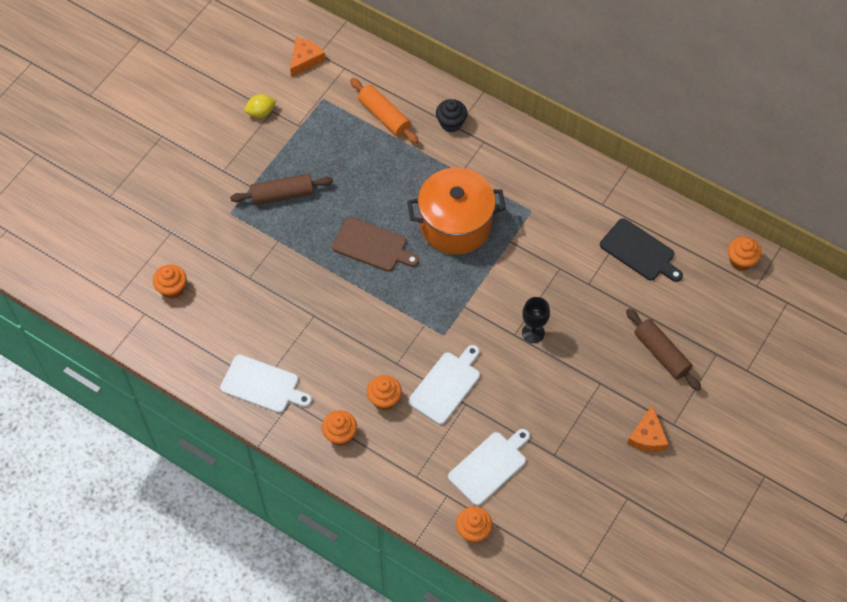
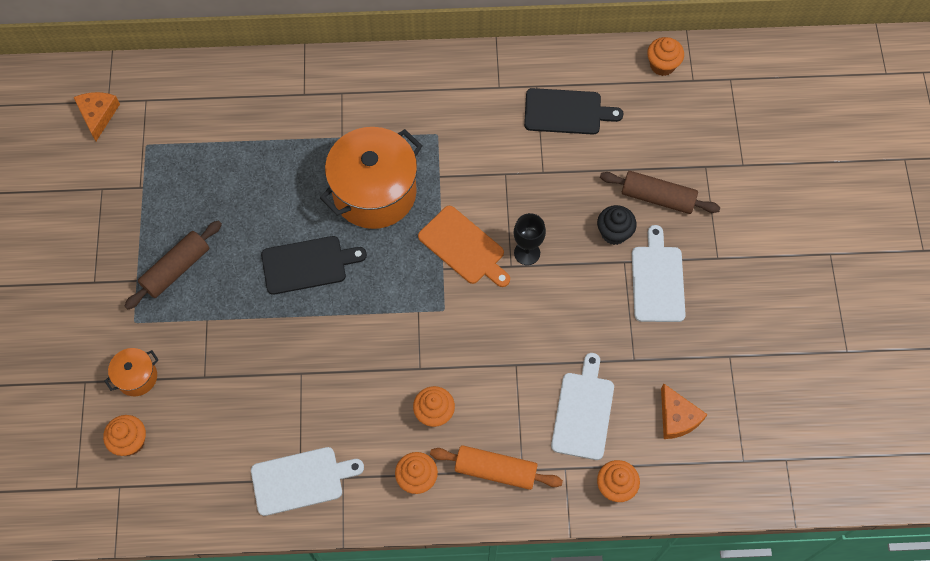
camera: 35 degrees left, 5 degrees up
(206, 250) = (137, 377): none -> orange pot
(261, 112) = (90, 197): yellow lemon -> none
(372, 245) = (307, 264): brown cutting board -> black cutting board
(384, 116) = (223, 125): orange rolling pin -> orange rolling pin (495, 470)
(446, 385) = (483, 359): white cutting board -> white cutting board (657, 280)
(451, 123) = (296, 94): black cupcake -> black cupcake (614, 233)
(490, 301) = (464, 247): none -> orange cutting board
(647, 436) = (703, 285): orange cheese -> orange cheese (677, 417)

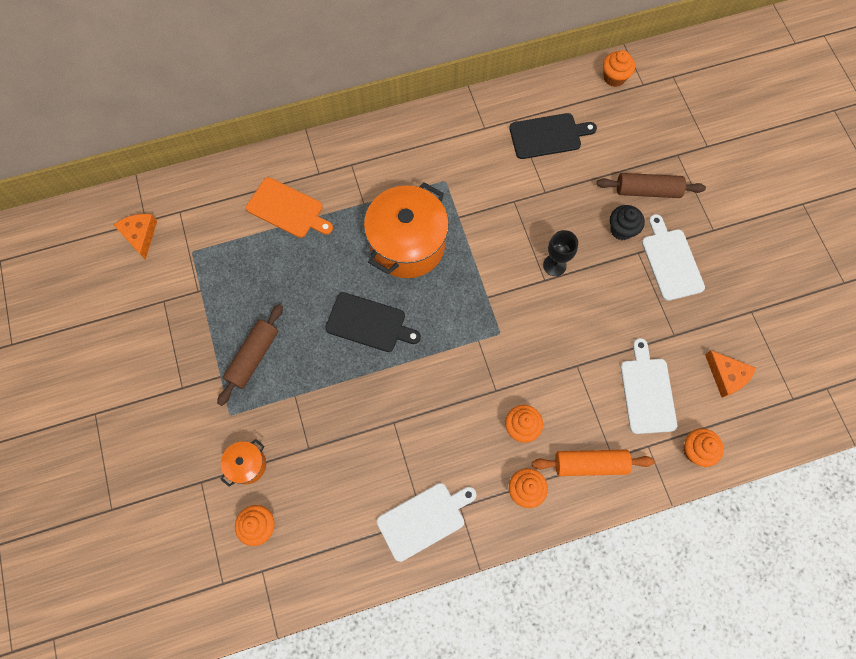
camera: 15 degrees left, 5 degrees up
(307, 264) = (369, 323): black cutting board -> black cutting board turned 45 degrees clockwise
(464, 247) = (499, 274): orange cutting board -> orange cutting board (287, 209)

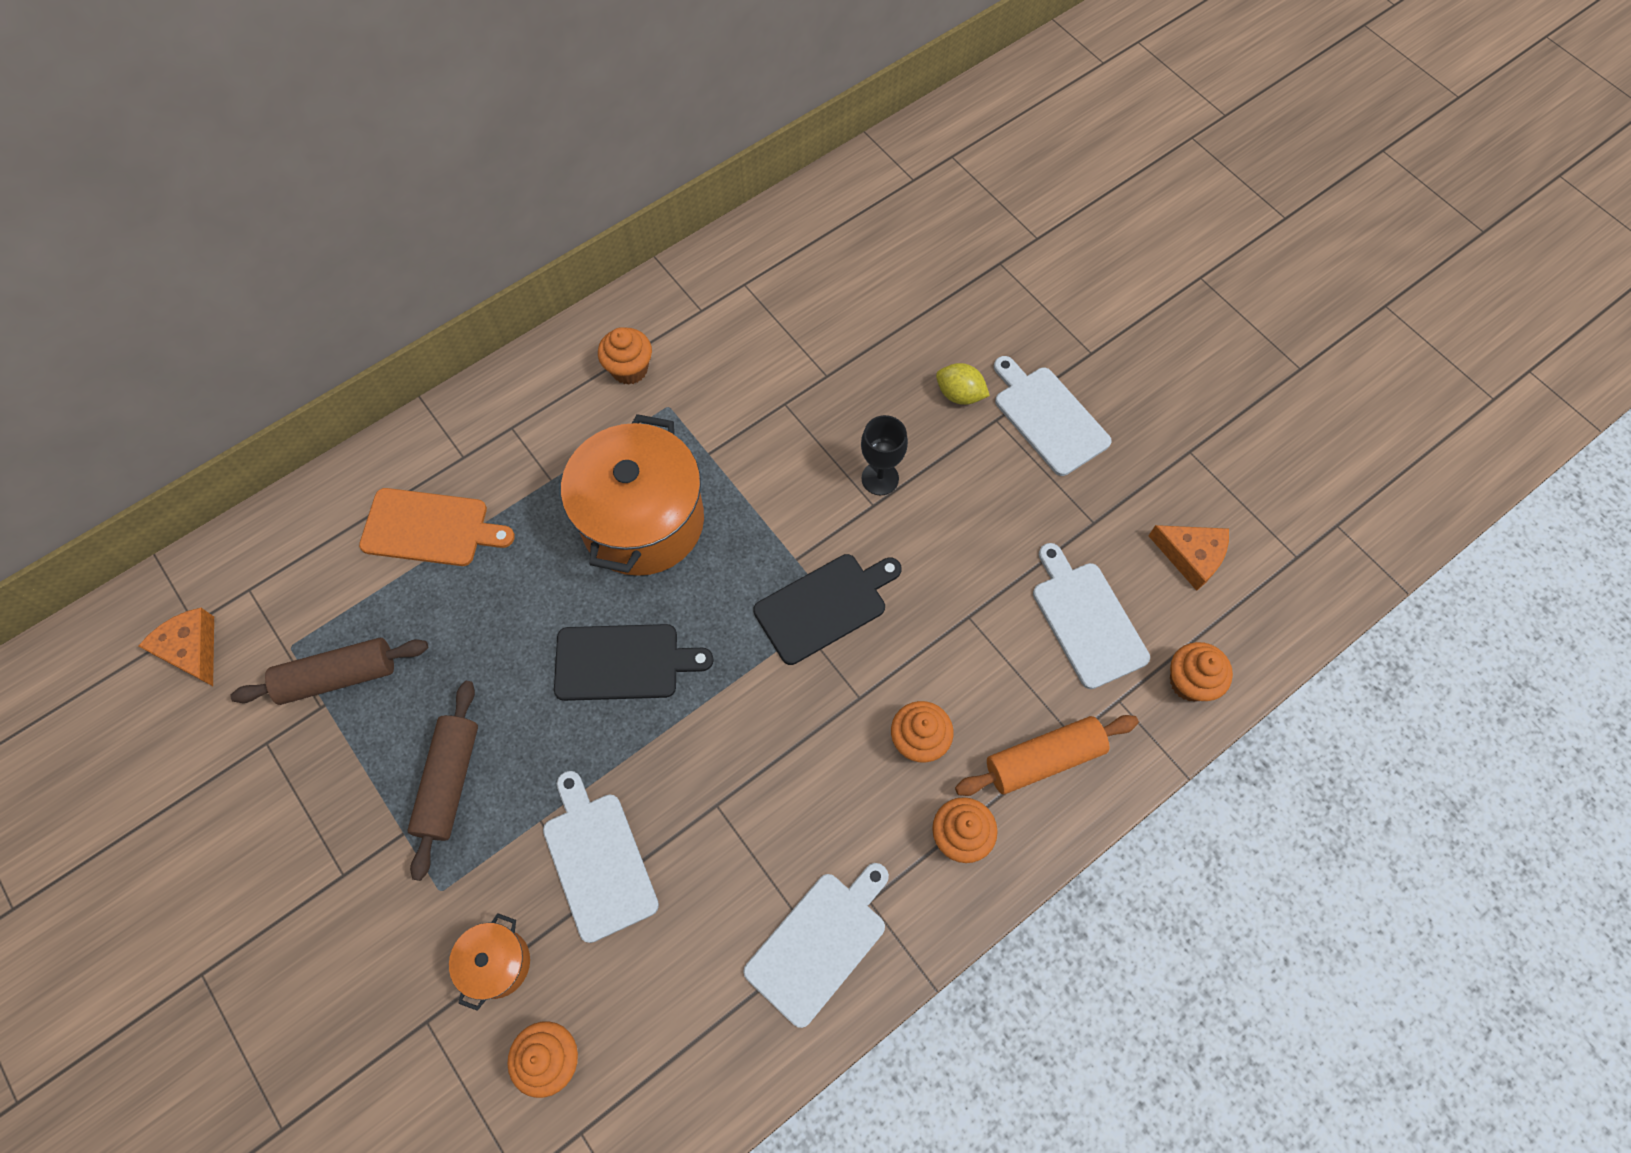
camera: 20 degrees left, 5 degrees down
(318, 429) = (598, 860): none -> white cutting board
(548, 136) = (801, 293): black cutting board -> black cutting board (824, 606)
(614, 78) = (868, 182): orange cupcake -> orange cupcake (629, 369)
(621, 230) = (959, 394): black cupcake -> yellow lemon
(647, 190) = (976, 326): brown rolling pin -> brown rolling pin (338, 676)

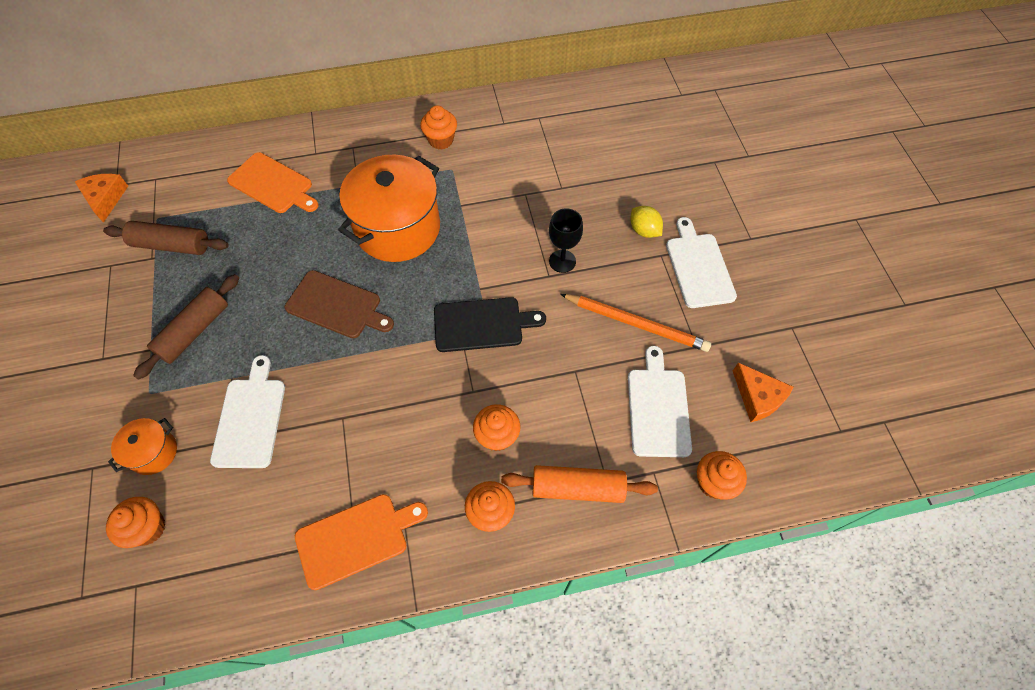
camera: 25 degrees right, 5 degrees down
(623, 662) = (337, 305): black cutting board -> brown cutting board
(819, 943) = (356, 538): white cutting board -> orange cutting board
(1011, 524) = (636, 324): none -> orange pencil

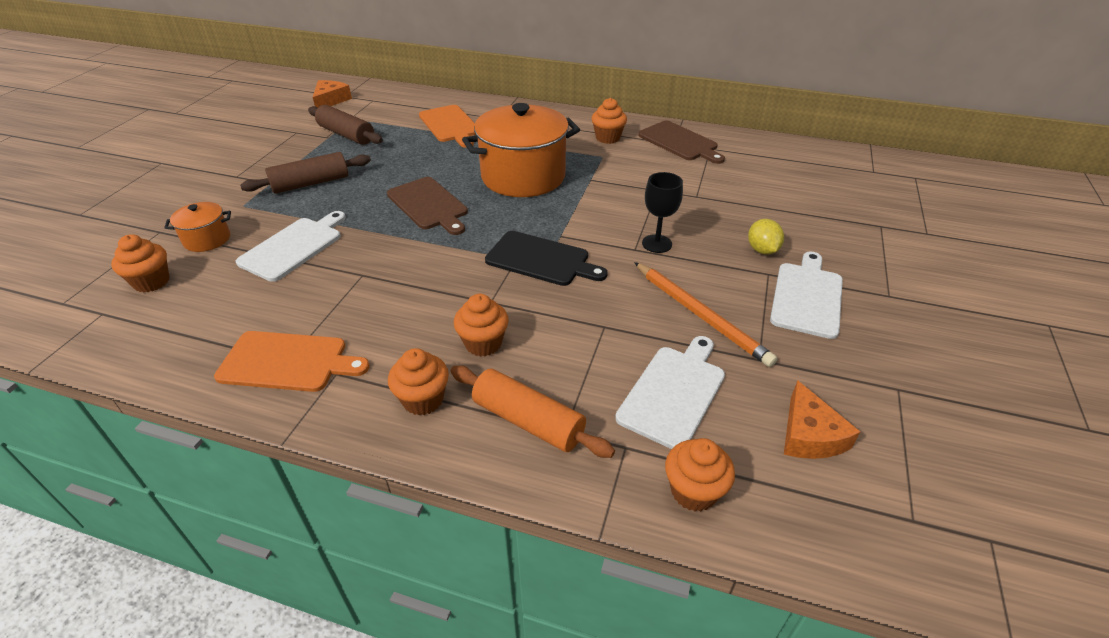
camera: 30 degrees right, 20 degrees down
(508, 120) = (680, 142): none -> brown cutting board

